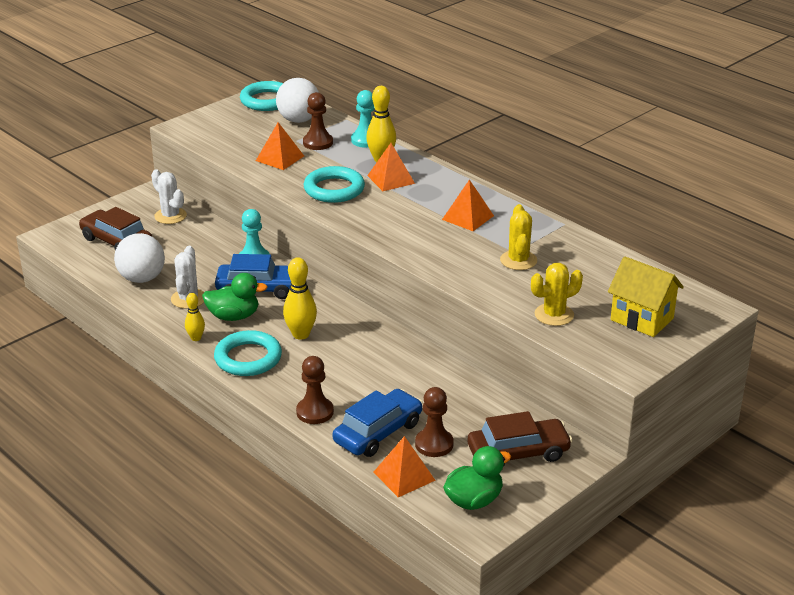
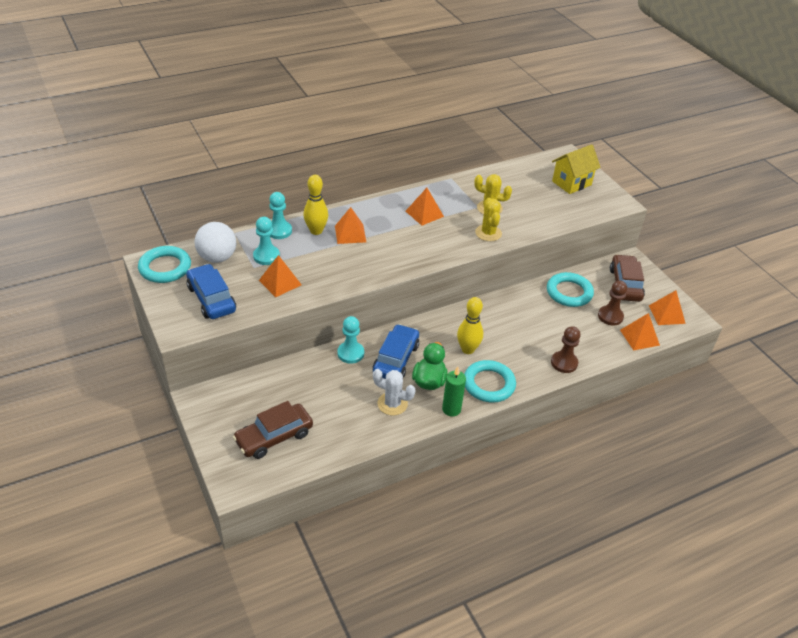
camera: 75 degrees left, 10 degrees up
(142, 278) = (347, 429): white ball -> none
(170, 216) = (249, 392): white cactus -> none
(196, 338) = (451, 409): yellow bowling pin -> green candle
(318, 143) = (266, 256): brown pawn -> turquoise pawn
(334, 189) = (350, 265): turquoise ring -> turquoise ring (569, 292)
(378, 432) = (593, 338): blue car -> blue car (211, 299)
(474, 500) = (666, 314): green duck -> orange pyramid
(554, 315) = (558, 212): yellow cactus -> yellow cactus (488, 233)

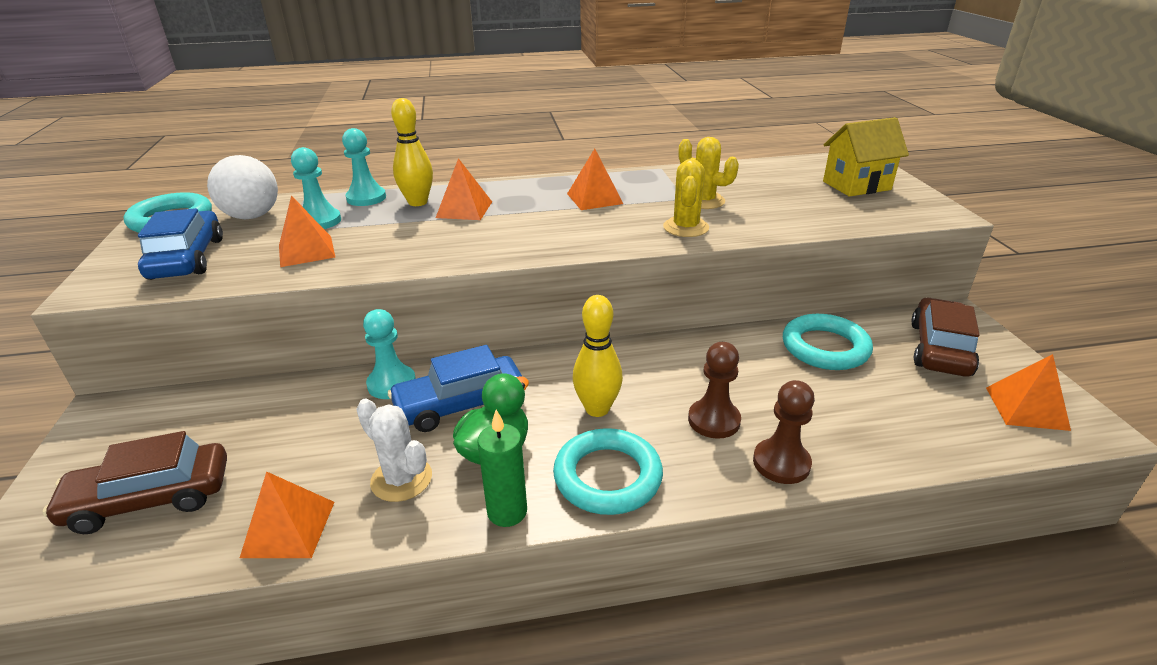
camera: 20 degrees right, 10 degrees down
(396, 359) = (460, 404): blue car -> blue car turned 150 degrees counterclockwise
(610, 316) = (900, 395): brown pawn -> brown pawn (714, 420)
(639, 337) = (961, 441): orange pyramid -> orange pyramid (288, 529)

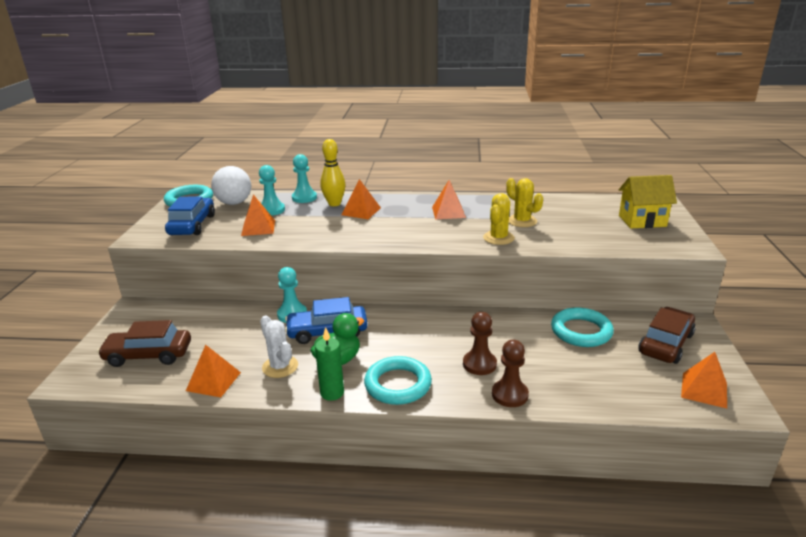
camera: 15 degrees right, 5 degrees down
(597, 409) = (409, 346): yellow bowling pin -> none

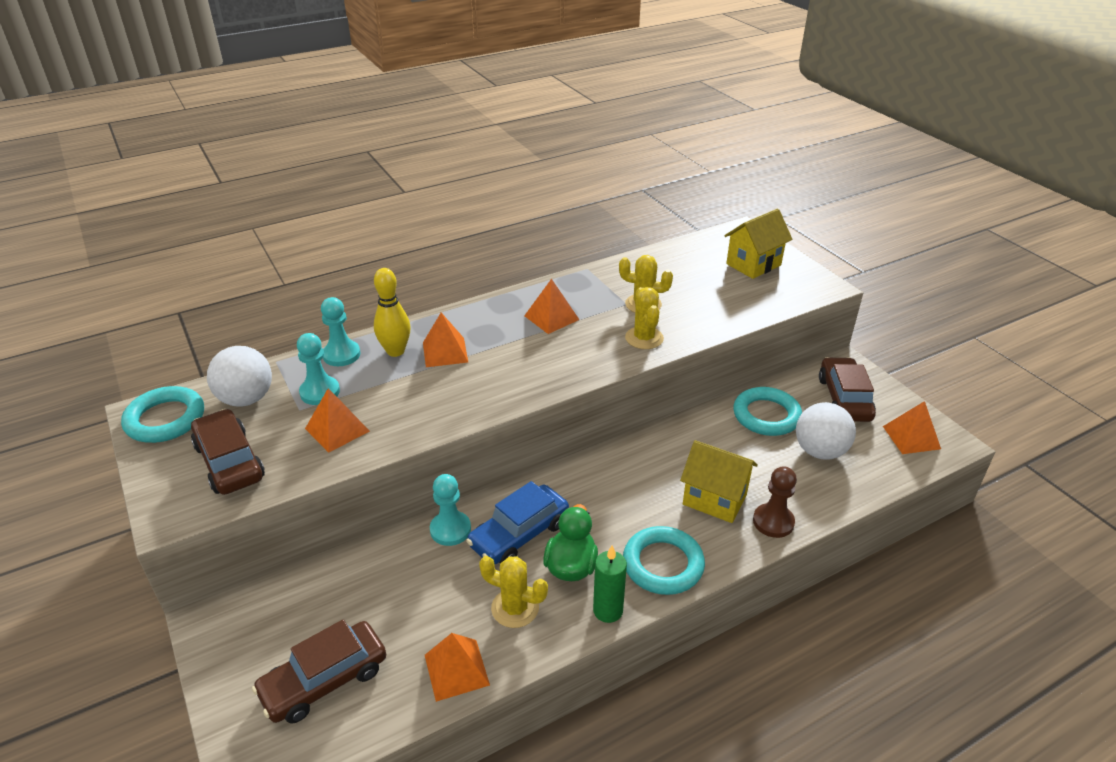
camera: 35 degrees left, 10 degrees up
(192, 225) = (230, 462): blue car -> brown car
(280, 367) = (515, 608): white cactus -> yellow cactus
(479, 364) = (714, 499): brown pawn -> yellow house
(602, 368) = (819, 451): none -> white ball

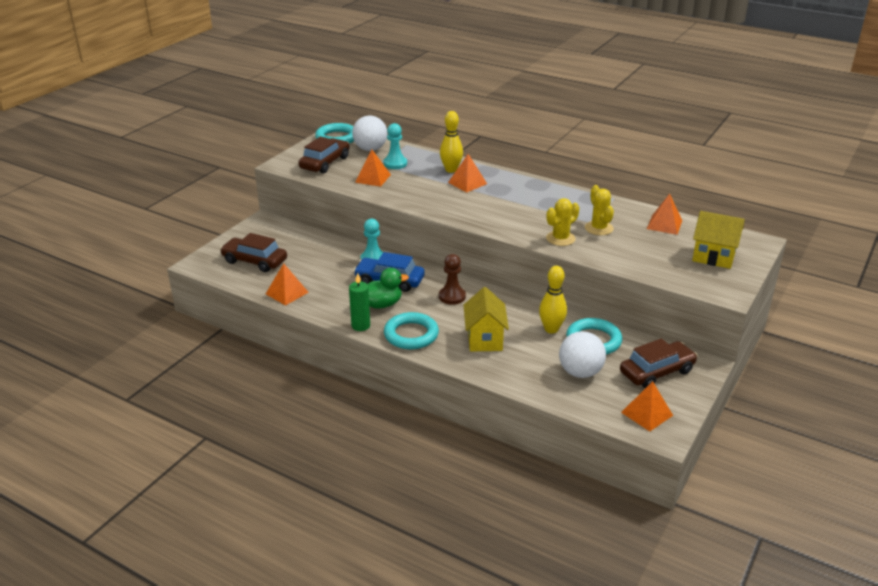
camera: 60 degrees right, 5 degrees down
(341, 355) = (430, 157): turquoise pawn -> none
(515, 608) = (337, 296): yellow cactus -> none
(551, 317) = (542, 203): orange pyramid -> orange pyramid (664, 224)
(726, 436) = (551, 329): none -> yellow bowling pin
(773, 522) = (487, 367): brown pawn -> brown pawn (452, 296)

